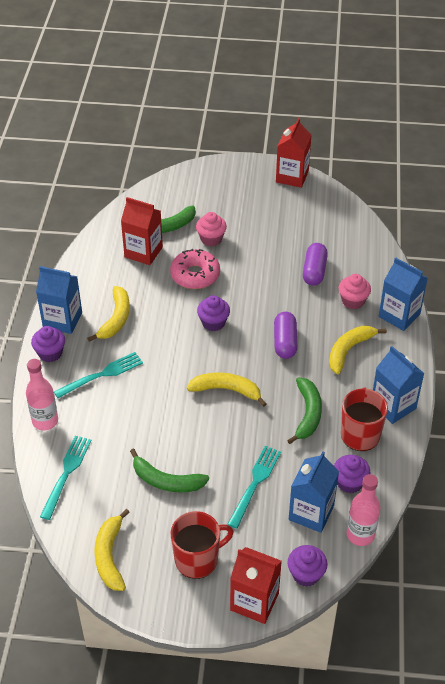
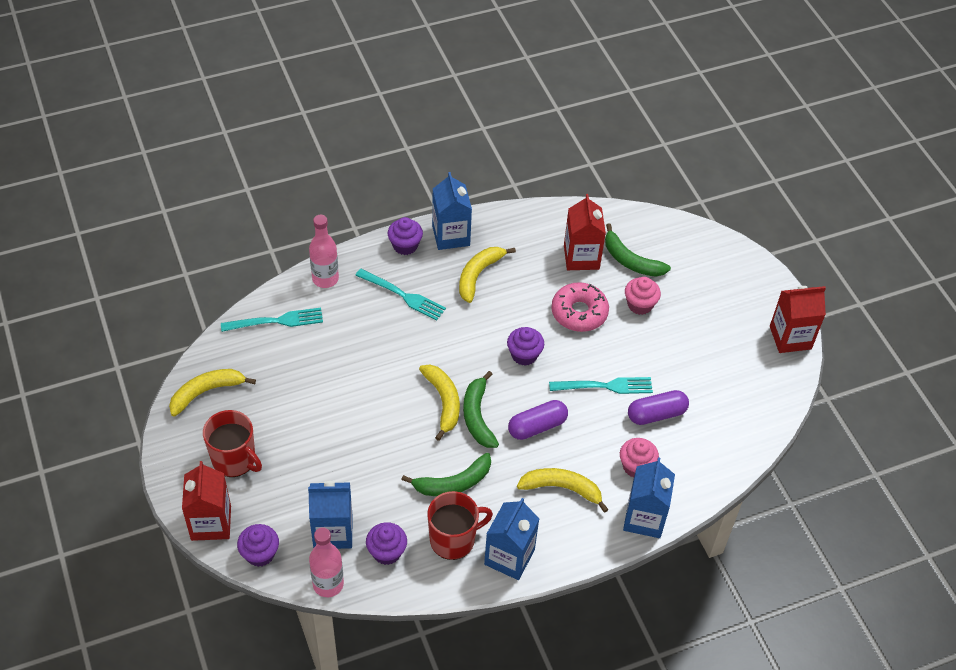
camera: 60 degrees right, 5 degrees up
(116, 319) = (478, 275): yellow banana -> yellow banana turned 135 degrees clockwise
(166, 481) = (308, 399): green banana -> green banana (477, 416)
(255, 483) = (342, 471): turquoise fork -> turquoise fork (605, 386)

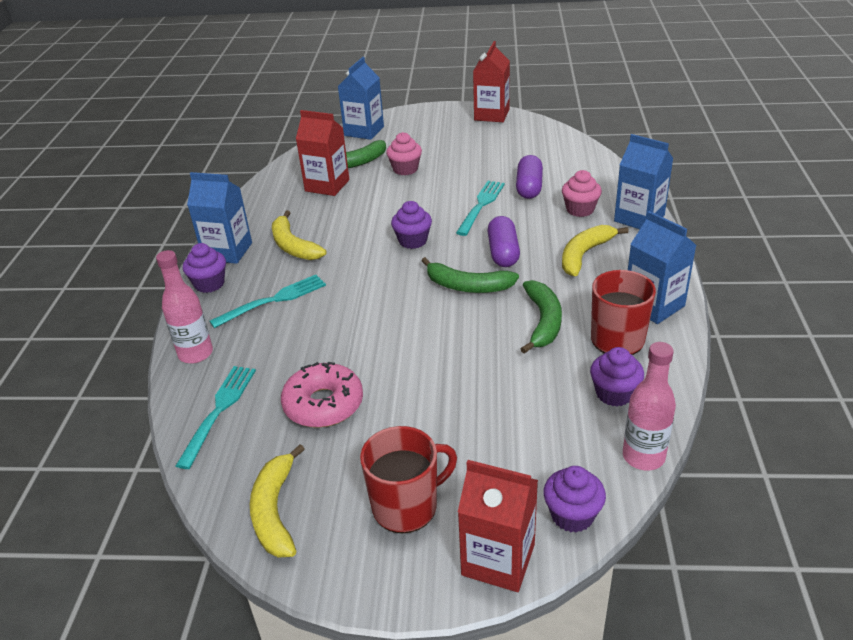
camera: 60 degrees left, 15 degrees down
(333, 532) = (566, 434): blue carton -> blue carton (364, 131)
(443, 402) = (434, 304): yellow banana -> none
(579, 312) = (388, 200): pink donut -> pink donut (323, 404)

